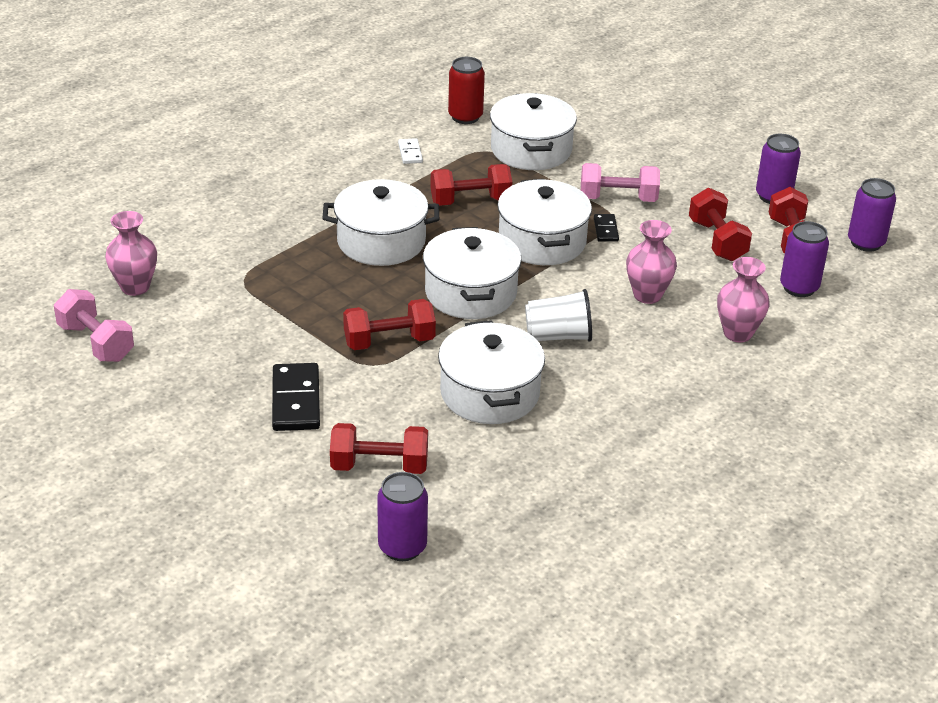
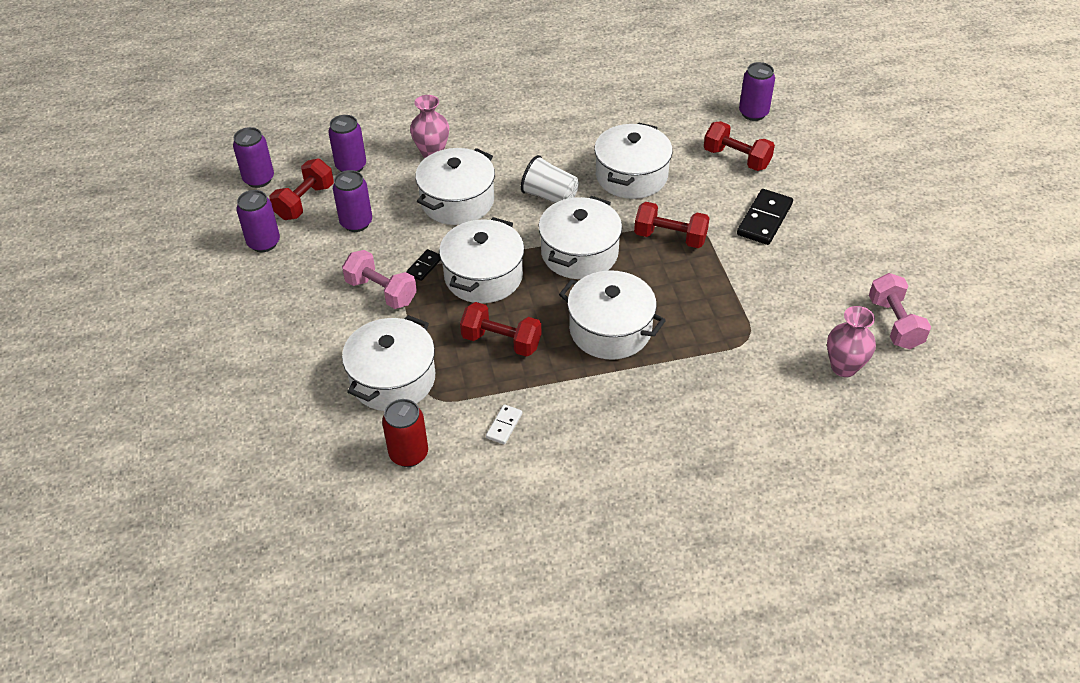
camera: 145 degrees left, 10 degrees up
(647, 295) = (457, 201): pink vase -> white pot
(717, 240) = (356, 223): red dumbbell -> purple can

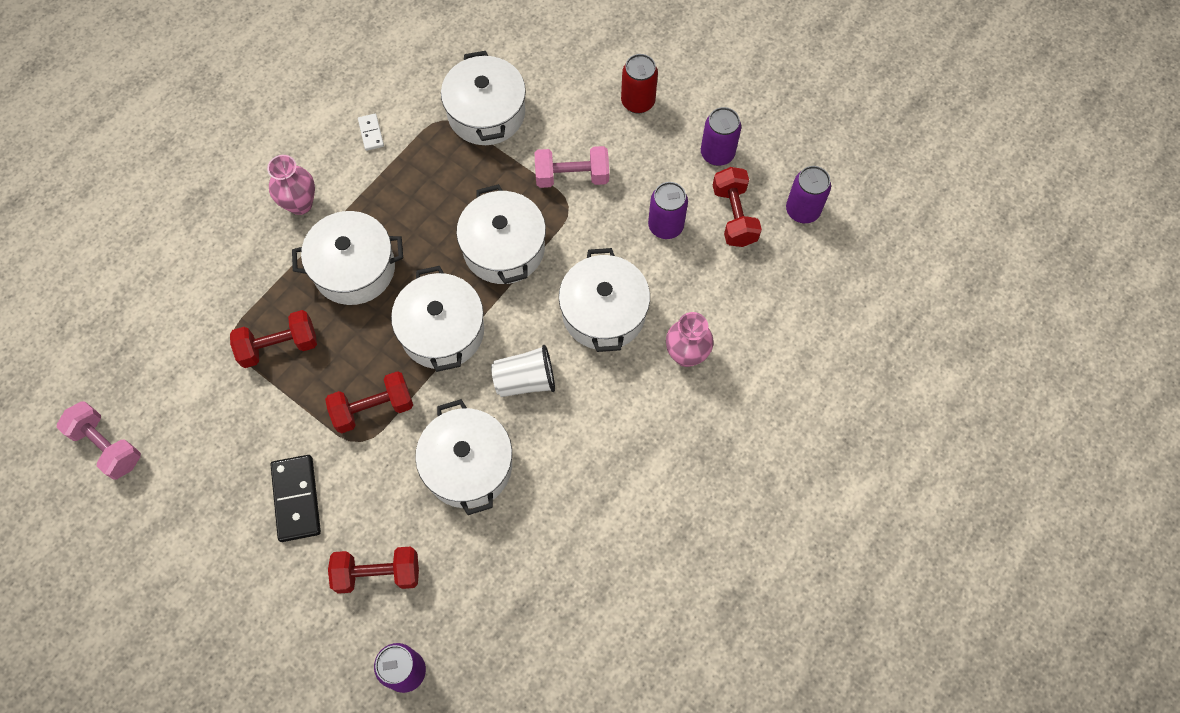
camera: 140 degrees right, 20 degrees up
(351, 166) = (741, 283): purple can -> none
(409, 454) = (420, 70): red can -> red can (638, 102)
(424, 266) = (562, 223): black domino -> none
(501, 341) = (433, 198): red dumbbell -> red dumbbell (279, 346)
(844, 367) = (132, 364): pink vase -> pink vase (300, 204)

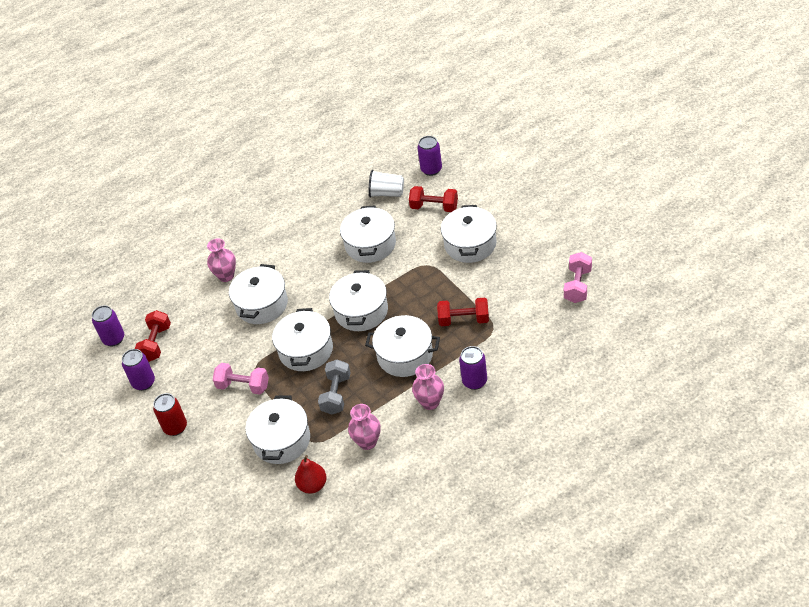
camera: 155 degrees left, 20 degrees down
(107, 446) = (578, 285): pink dumbbell -> pink dumbbell turned 45 degrees clockwise
(297, 499) = (470, 244): black domino -> white pot
(371, 133) = (367, 442): white domino -> pink vase
(373, 408) = (415, 279): red dumbbell -> none
(424, 66) = (313, 485): none -> red pear
(435, 190) = (336, 394): none -> grey dumbbell
(525, 380) = (322, 278): white cup -> white cup (387, 193)
(665, 226) = (200, 345): purple can -> purple can (474, 381)

